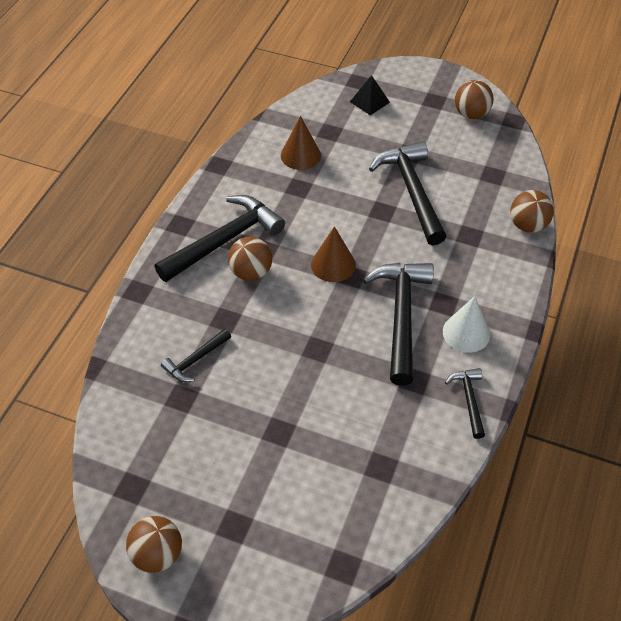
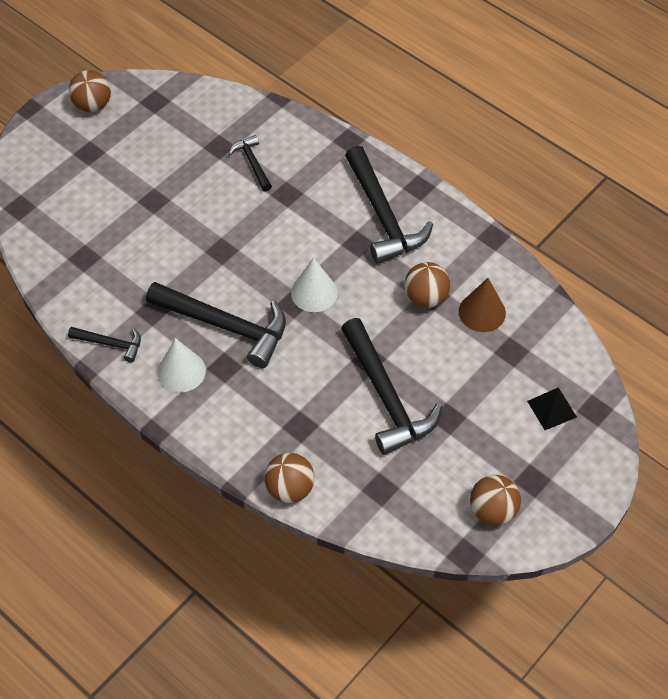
camera: 110 degrees right, 5 degrees up
(251, 272) = (333, 226): brown ball -> brown ball (425, 298)
(333, 264) = (314, 292): brown cone -> white cone
(412, 191) = (386, 397): black hammer -> black hammer turned 60 degrees clockwise

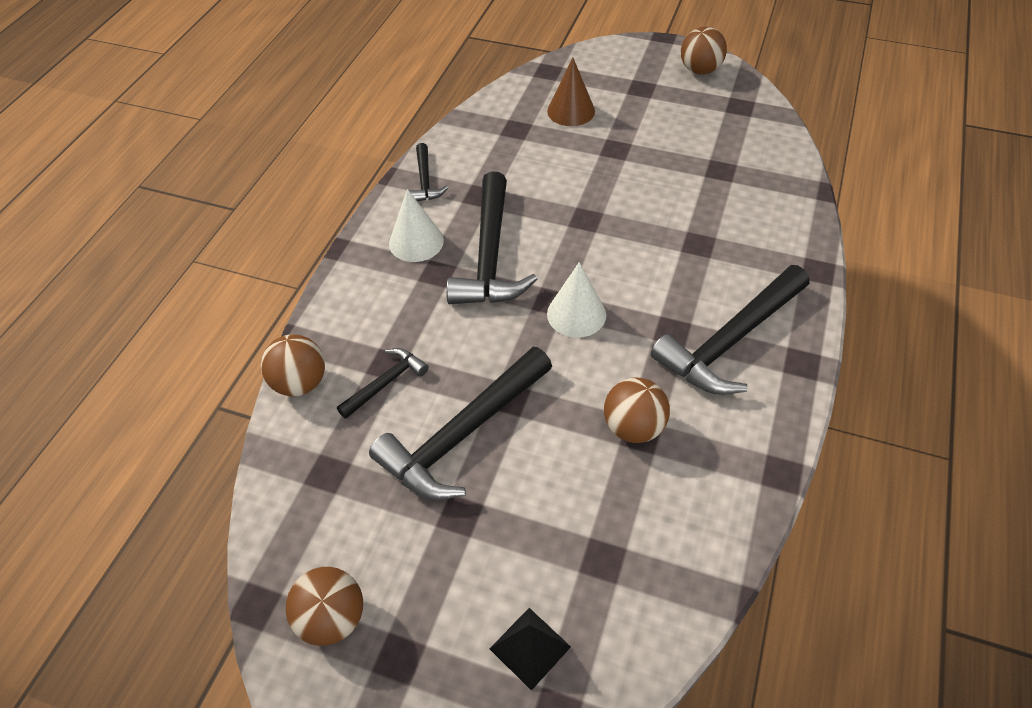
camera: 70 degrees right, 5 degrees down
(252, 163) = (719, 202): black hammer -> black hammer (386, 383)
(482, 312) = (648, 500): brown cone -> brown cone (571, 111)

